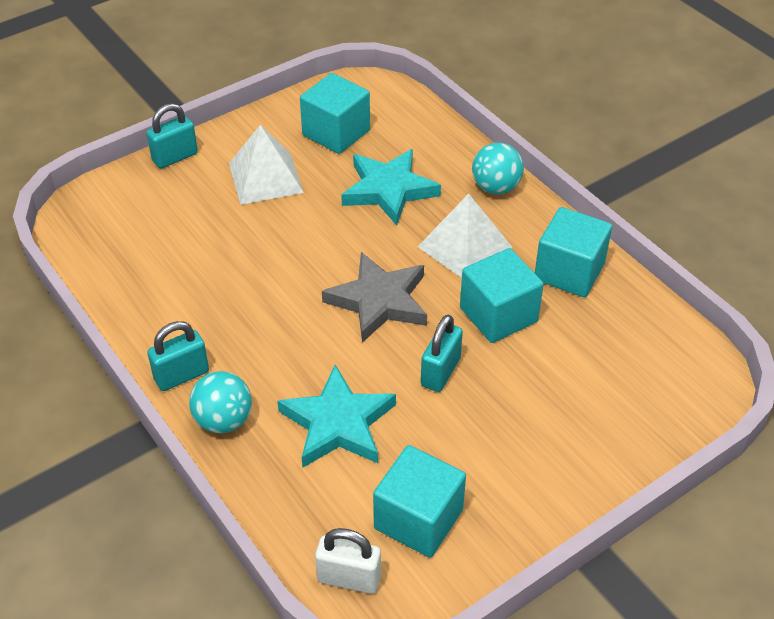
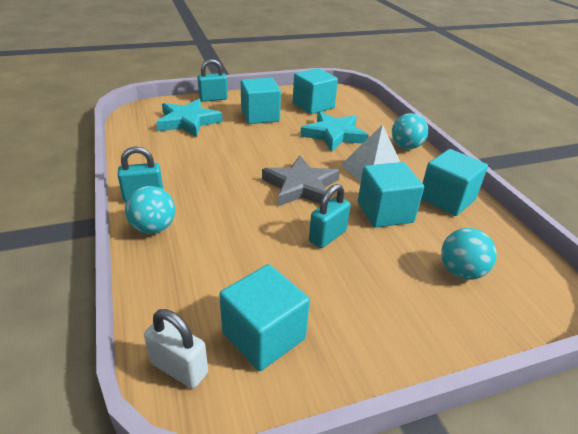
camera: 15 degrees right, 10 degrees down
(265, 178) = (260, 116): white pyramid -> turquoise cube
(338, 423) = (234, 250): turquoise star -> turquoise star (188, 121)
(605, 379) = (461, 272): none -> turquoise ball

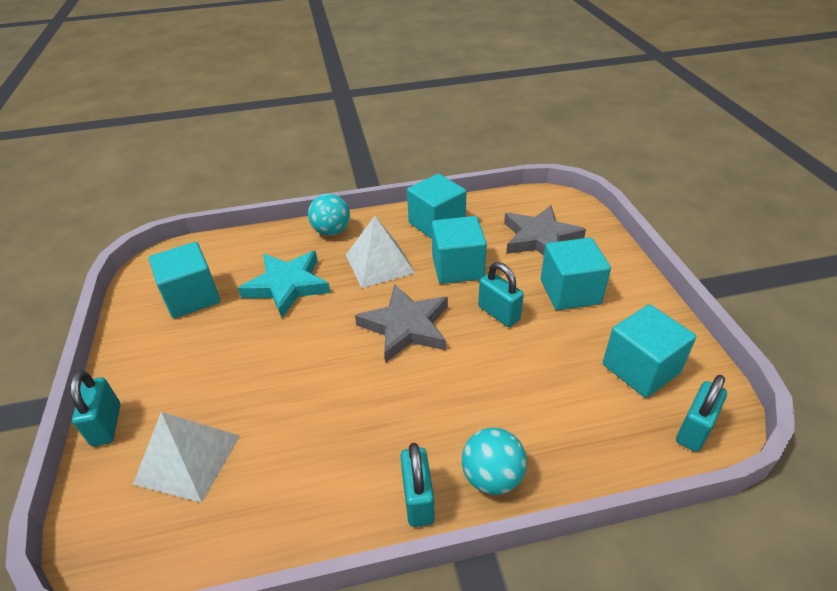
camera: 80 degrees left, 5 degrees up
(179, 368) = (694, 430): white padlock -> turquoise padlock
(188, 121) = (188, 459): turquoise star -> white pyramid
(260, 116) = (203, 359): turquoise cube -> turquoise cube (570, 291)
(461, 272) = (540, 238): turquoise ball -> grey star

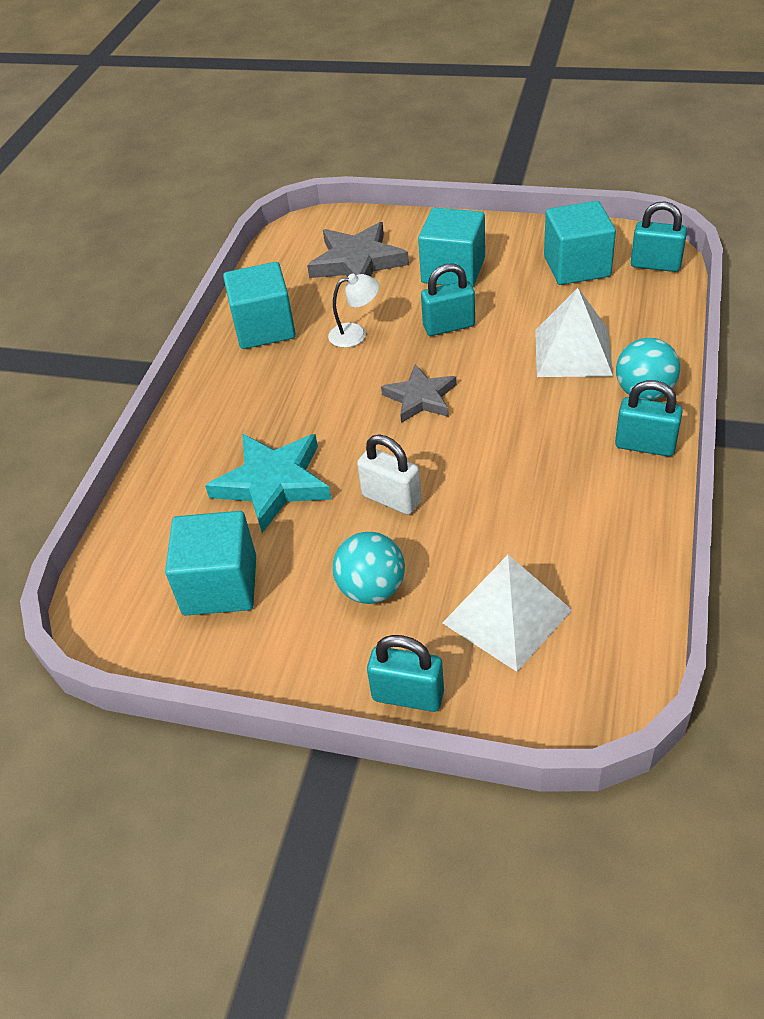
camera: 60 degrees left, 5 degrees up
(292, 349) = (391, 499): none -> white padlock
(331, 231) = (196, 421): turquoise ball -> turquoise ball (372, 589)
(379, 263) = (298, 393): white pyramid -> white pyramid (573, 352)
(406, 326) = (420, 398): grey star -> grey star, size x0.65
(457, 267) = (355, 334): turquoise cube -> white lamp
(694, 430) = (655, 265): turquoise padlock -> turquoise padlock turned 45 degrees counterclockwise

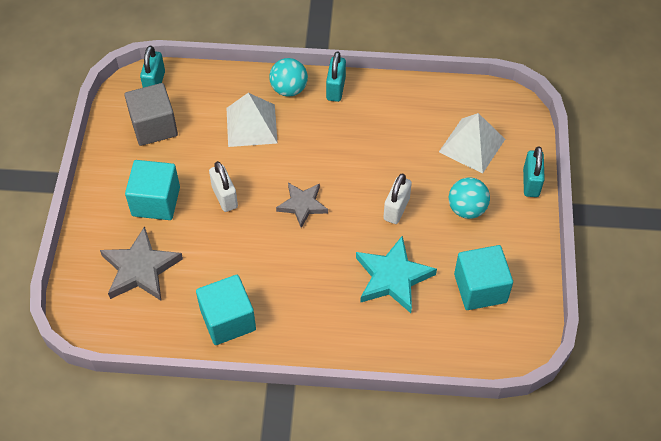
camera: 105 degrees left, 10 degrees up
(355, 334) = (234, 255): white lamp -> none
(449, 326) = (225, 197): turquoise padlock -> white padlock
(576, 266) = (154, 126): turquoise cube -> grey cube

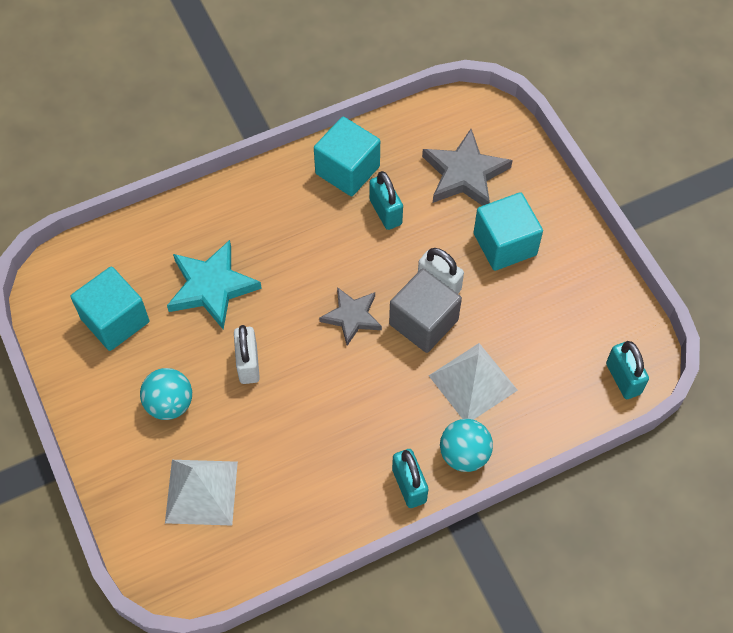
camera: 150 degrees right, 5 degrees up
(154, 126) = (577, 324): grey cube -> grey cube (423, 322)
(531, 183) = (109, 476): turquoise padlock -> turquoise padlock (385, 212)

